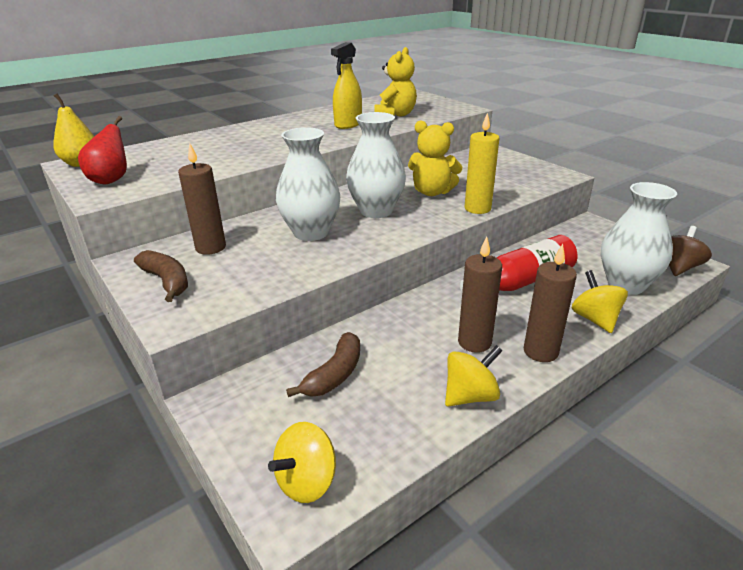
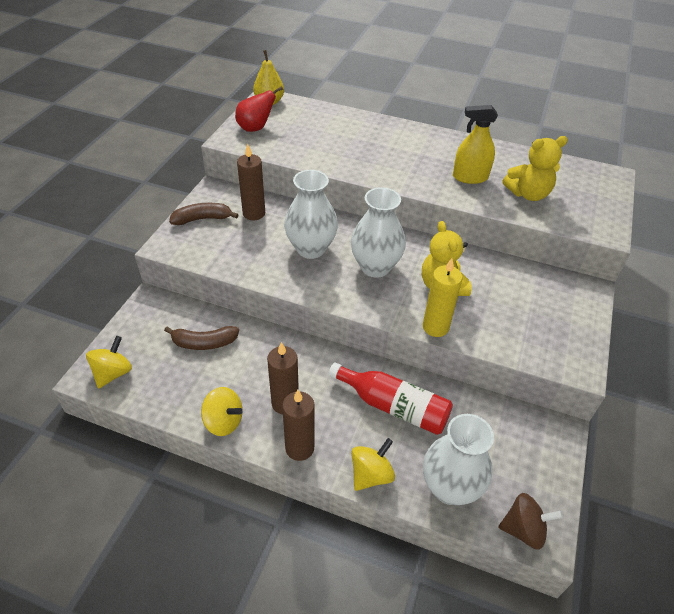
camera: 55 degrees right, 15 degrees up
(167, 282) = (202, 219): brown banana -> brown banana turned 120 degrees counterclockwise
(306, 481) = (113, 373): yellow spinning top -> yellow spinning top turned 105 degrees clockwise

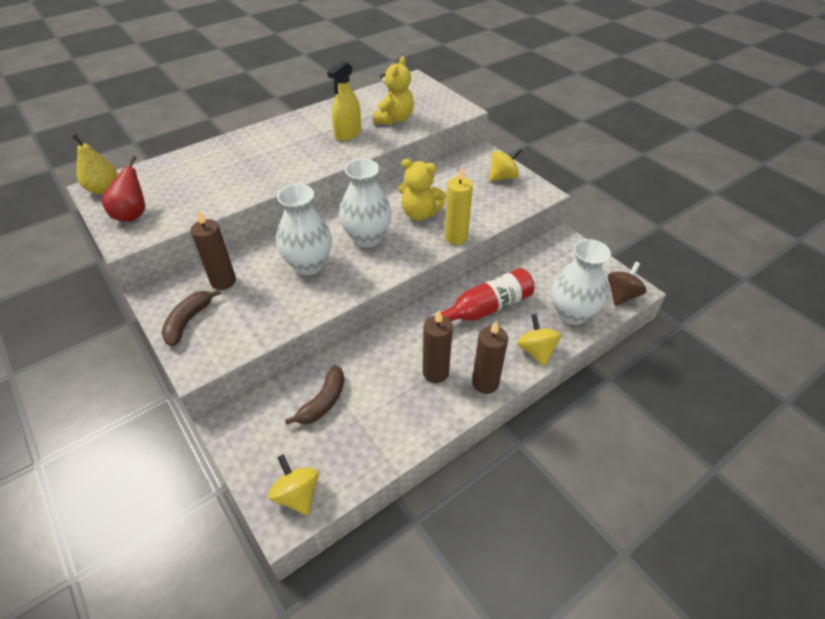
camera: 55 degrees left, 0 degrees up
(224, 421) = (423, 424): yellow spinning top -> yellow spinning top (503, 177)

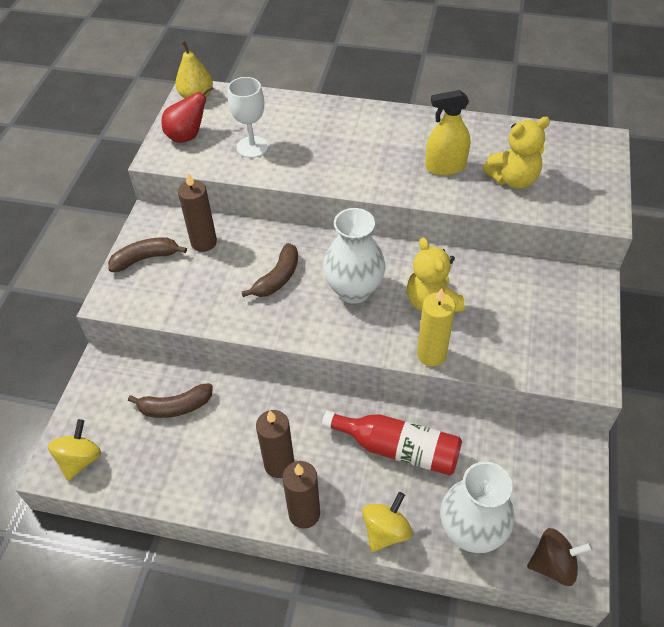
camera: 50 degrees right, 5 degrees up
(199, 192) = (252, 147): none -> white goblet
(308, 265) = (277, 278): white vase -> brown banana
(503, 177) = (574, 327): yellow spinning top -> none

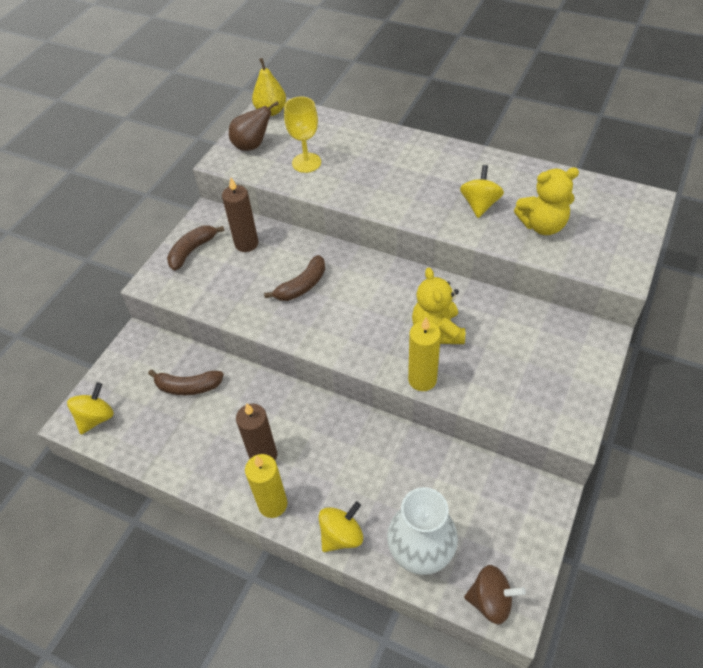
camera: 15 degrees right, 0 degrees up
(146, 258) = (192, 250): brown banana -> brown banana turned 45 degrees counterclockwise
(187, 136) = (252, 145): red pear -> brown pear
(252, 147) = (306, 163): white goblet -> yellow goblet
(304, 514) = (273, 504): brown candle -> yellow candle
(354, 290) = (368, 308): white vase -> none
(398, 449) = (374, 462): red bottle -> none
(445, 167) = (480, 205): yellow spray bottle -> yellow spinning top

